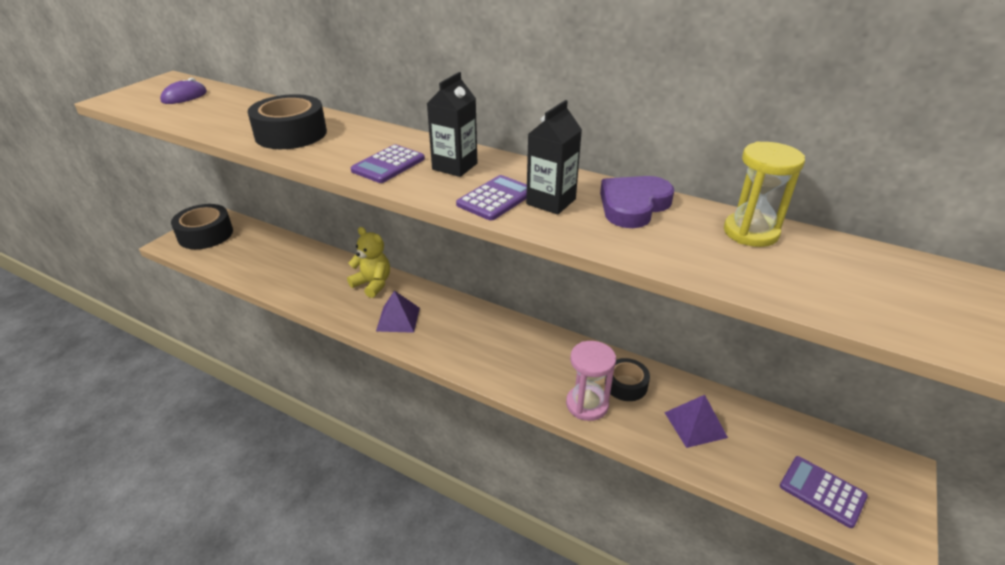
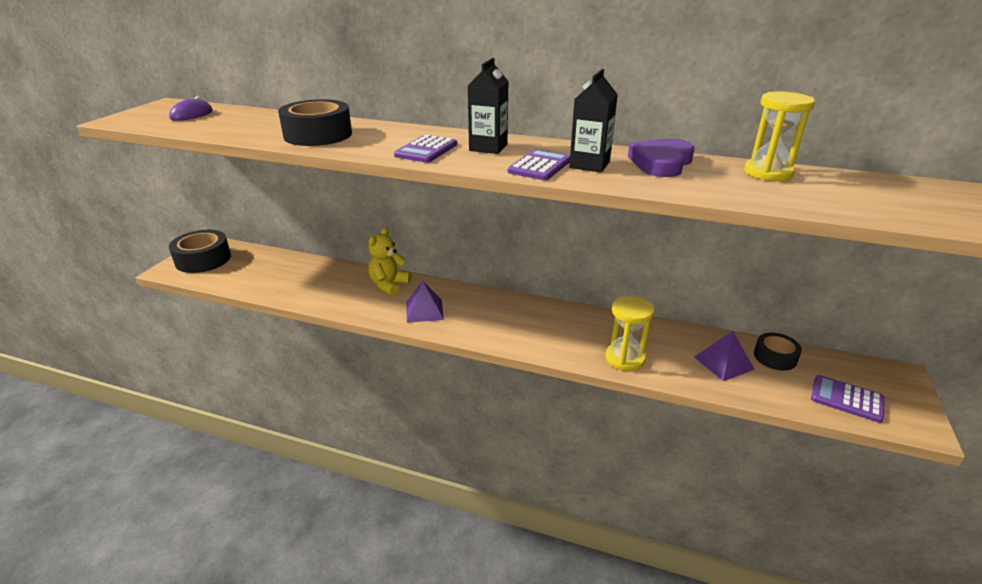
camera: 10 degrees left, 5 degrees down
(373, 284) = (389, 285): yellow teddy bear -> yellow teddy bear turned 90 degrees counterclockwise
(587, 404) = (625, 358): pink hourglass -> yellow hourglass
(626, 385) = (652, 340): black tape -> black tape (775, 357)

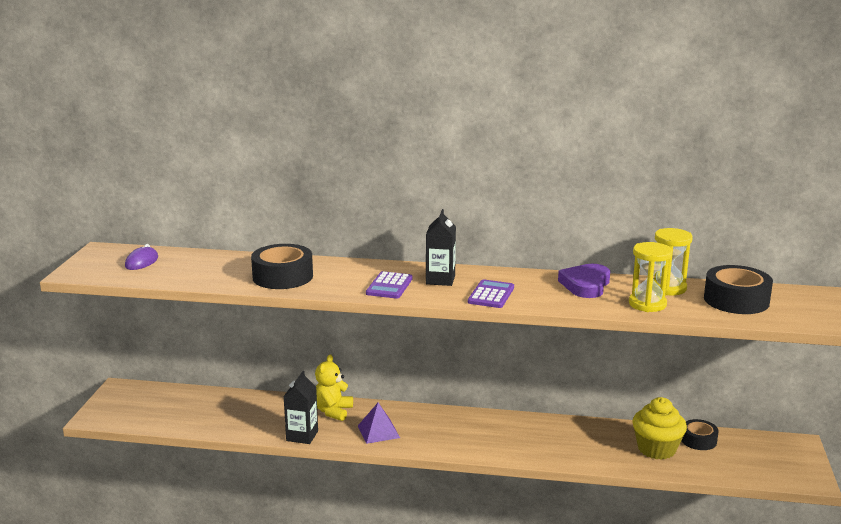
camera: 10 degrees left, 10 degrees down
(203, 259) = (124, 403): black tape -> black tape (736, 300)
(589, 165) = (530, 291): black carton -> black carton (302, 436)
(625, 358) = (573, 454): yellow hourglass -> yellow hourglass (647, 304)
(723, 363) = (656, 449): purple pyramid -> yellow cupcake
(847, 399) = (756, 466): purple calculator -> none

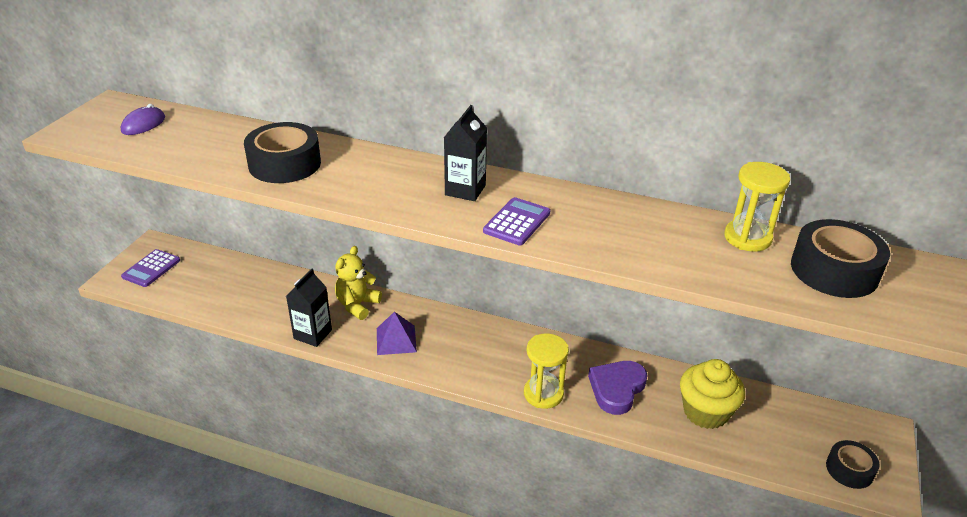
camera: 10 degrees right, 15 degrees up
(389, 286) = (400, 193): purple calculator -> purple calculator (151, 268)
(586, 285) = (642, 220): purple heart -> purple heart (617, 389)
(647, 304) = (711, 262): yellow hourglass -> yellow hourglass (543, 394)
(698, 440) = (760, 406): black tape -> black tape (849, 469)

